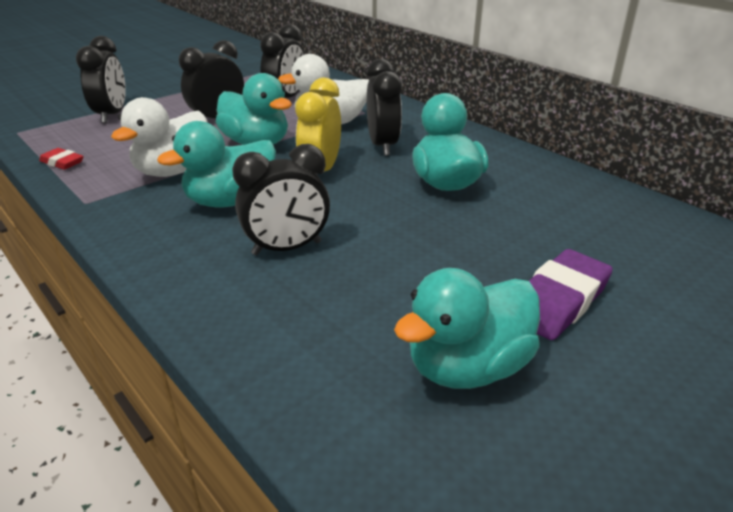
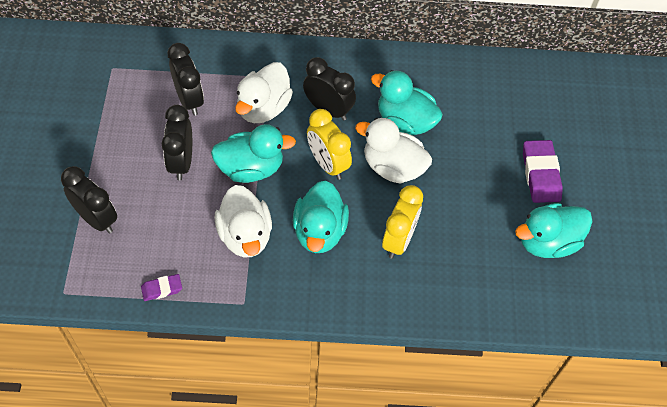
camera: 50 degrees left, 25 degrees up
(62, 162) = (162, 289): red eraser -> purple eraser
(287, 248) = (398, 240): black clock -> yellow clock
(377, 202) = (393, 167): none -> white duck
(467, 367) = (547, 242): turquoise duck -> turquoise duck turned 60 degrees clockwise

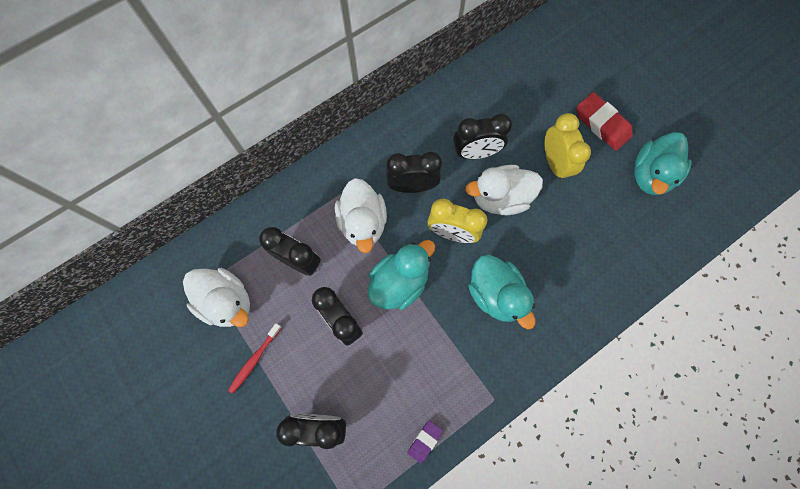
camera: 35 degrees left, 15 degrees up
(94, 141) = (254, 359): none -> red toothbrush
(245, 235) = (446, 343): white duck -> white duck (227, 301)
(398, 240) = (555, 255): yellow clock -> yellow clock (554, 163)
(405, 121) = (475, 153): turquoise duck -> black clock
(540, 174) = (602, 124): purple eraser -> red eraser

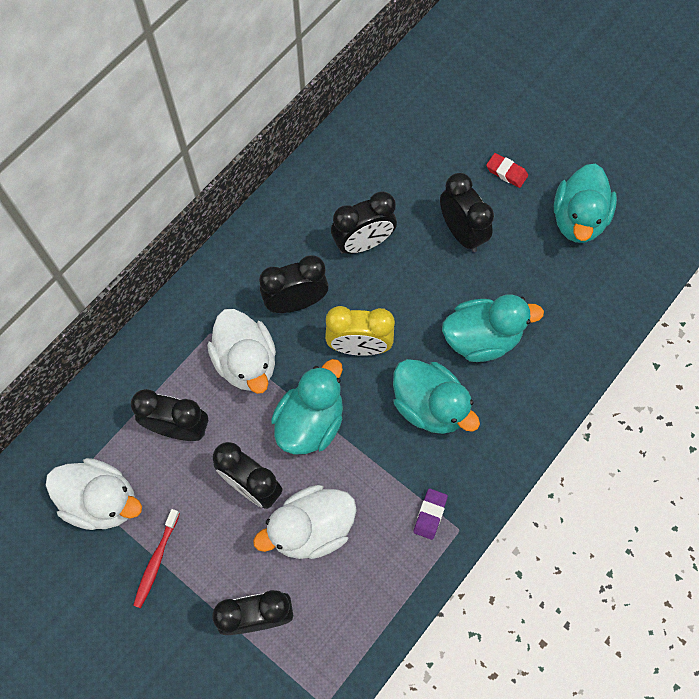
camera: 15 degrees left, 5 degrees down
(424, 441) = (389, 600): purple eraser -> purple eraser (430, 514)
(500, 198) = (406, 291): white duck -> white duck (311, 528)
(550, 250) = (481, 338): none -> turquoise duck
(554, 163) = (461, 233): yellow clock -> black clock
(602, 124) = (506, 172): red eraser -> red eraser, size x0.56

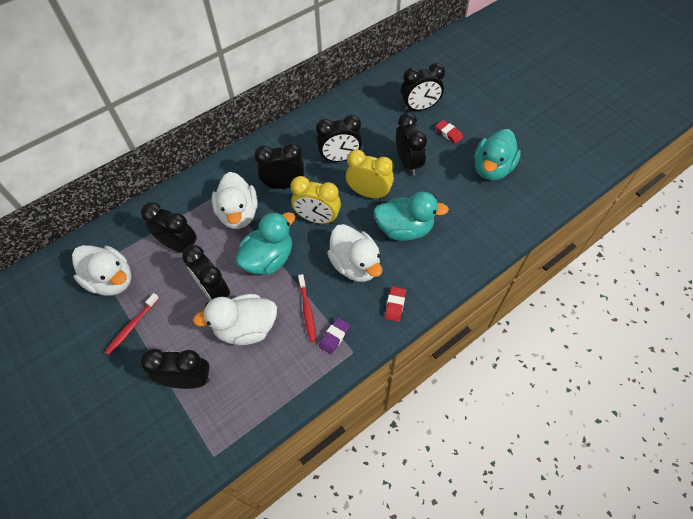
camera: 15 degrees right, 10 degrees down
(384, 486) = (307, 311): none -> red toothbrush
(419, 292) = (369, 193): none -> yellow clock
(429, 406) = (355, 265): turquoise duck -> white duck
(455, 136) = (419, 108): none -> black clock
(496, 453) = (395, 305): none -> red eraser

